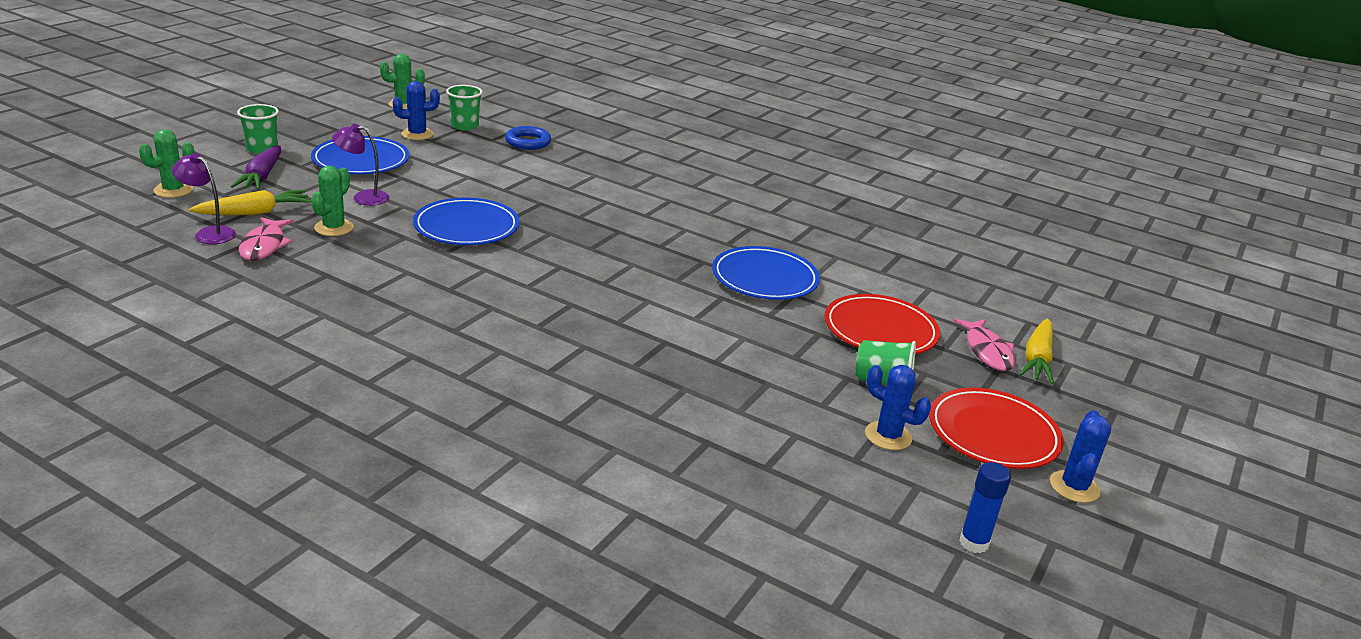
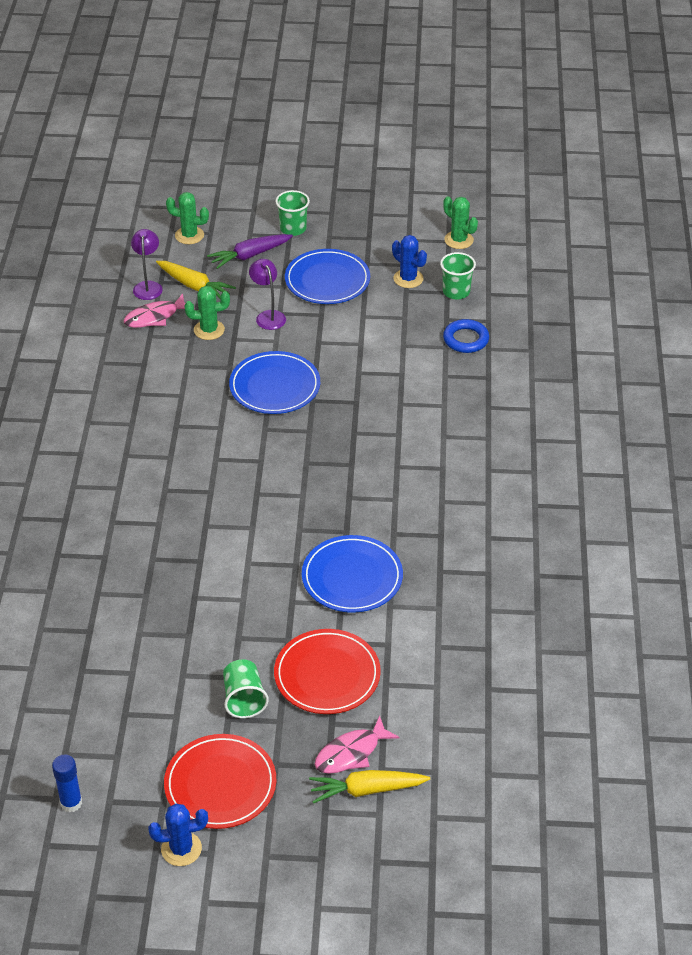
camera: 65 degrees right, 15 degrees up
(888, 436) = (169, 723): blue cactus -> none

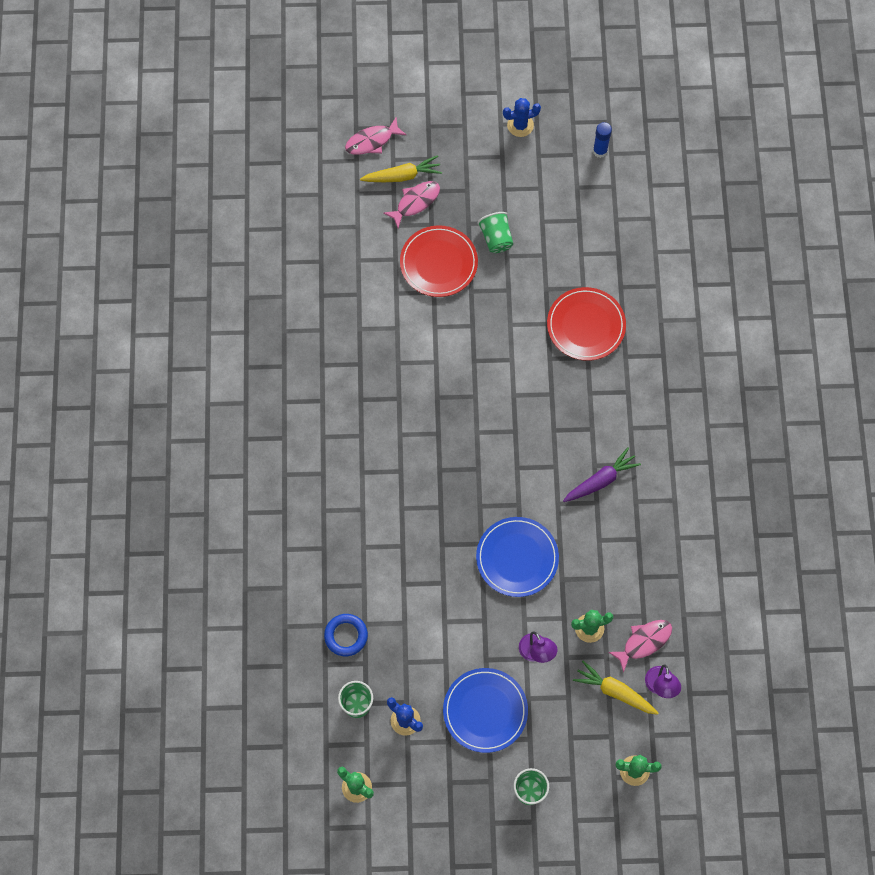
camera: 175 degrees right, 25 degrees up
(220, 784) = (502, 172): red plate -> red plate (586, 325)
(250, 255) = (567, 743): purple carrot -> purple carrot (600, 480)
(352, 577) = (428, 352): blue plate -> none
(408, 842) = (372, 141): none -> pink fish

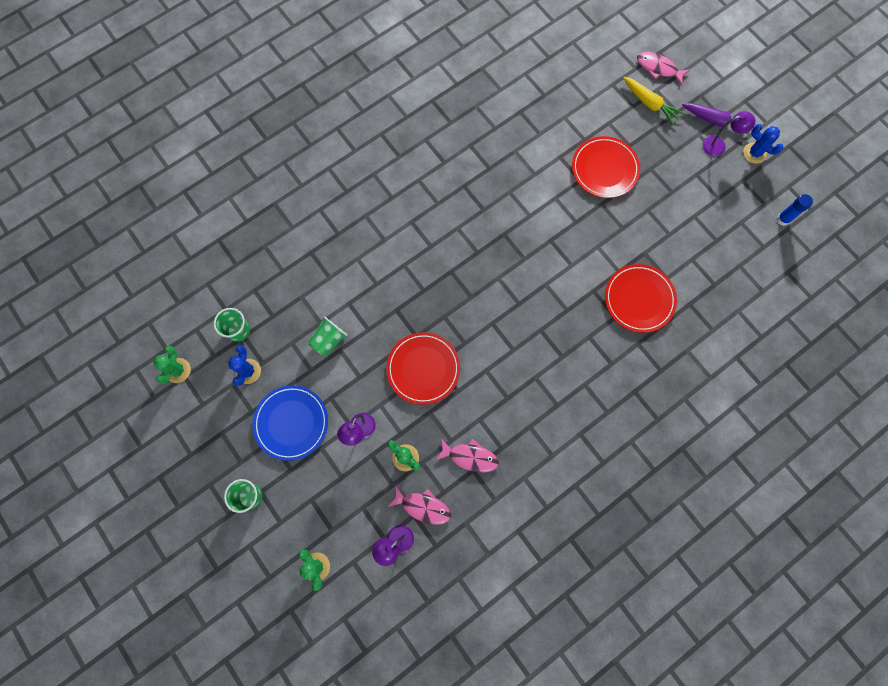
camera: 55 degrees right, 5 degrees up
(346, 636) = (284, 290): blue ring -> none
(415, 202) = (637, 124): pink fish -> pink fish (470, 457)
(489, 149) = (718, 145): none -> purple lamp
(496, 238) = (655, 194): green cup -> green cup (329, 340)
(517, 558) = (423, 369): blue plate -> red plate
(600, 480) = (526, 389): purple carrot -> purple carrot (714, 120)
(615, 691) = (369, 510): yellow carrot -> none

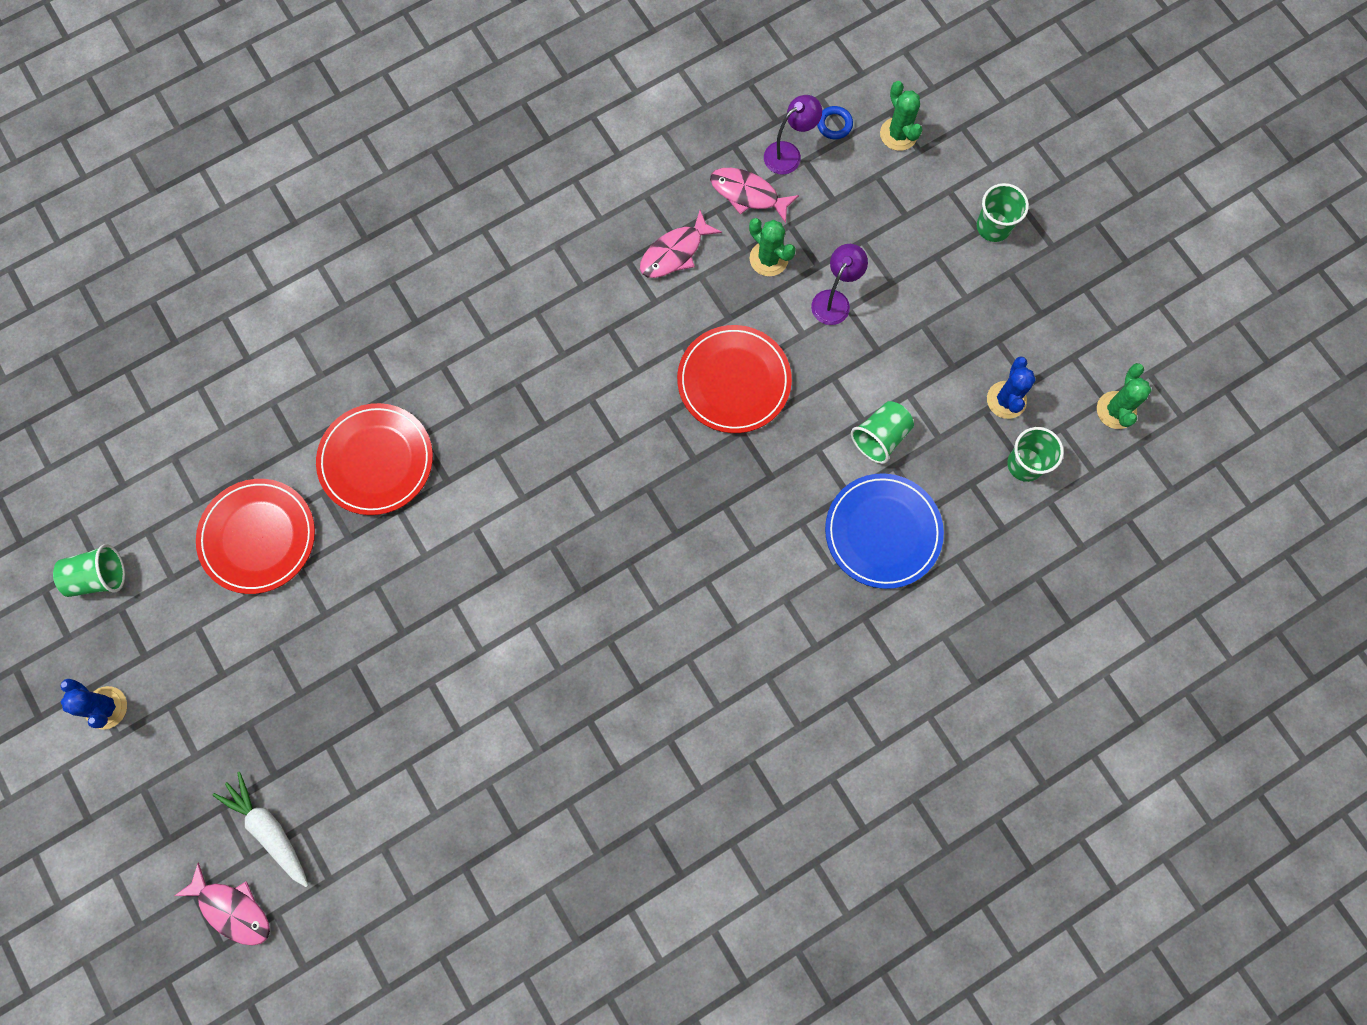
camera: 175 degrees left, 0 degrees up
(291, 423) = (937, 319): blue plate -> blue plate (883, 532)
(363, 570) = (834, 124): none -> blue ring
(470, 457) = (675, 252): pink fish -> pink fish turned 60 degrees counterclockwise
(604, 169) = (382, 700): red plate -> red plate (258, 537)
(649, 103) = (269, 830): yellow carrot -> white carrot
(714, 120) = (158, 781): purple carrot -> none
(718, 145) = (165, 729): purple lamp -> none
(783, 219) = (99, 577): blue glue stick -> green cup

